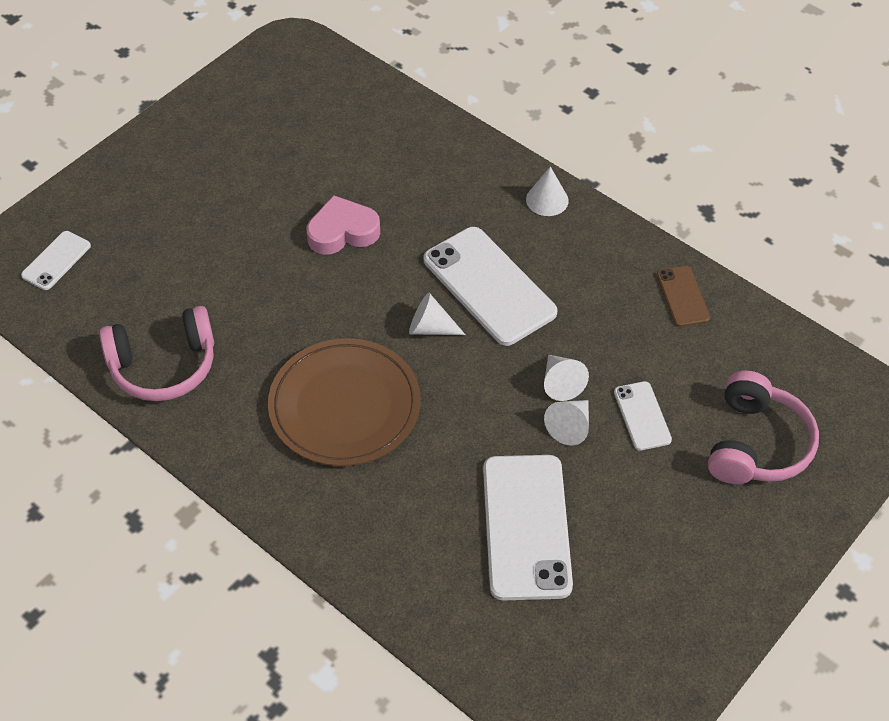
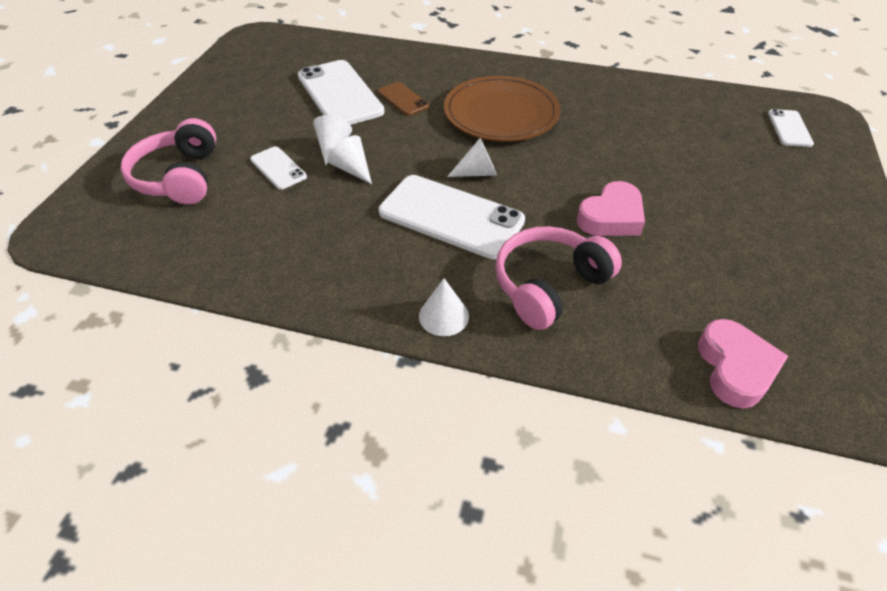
camera: 155 degrees right, 5 degrees down
(164, 366) = (639, 99): pink headphones -> pink headphones (549, 285)
(365, 97) = (735, 368): none -> pink heart
(682, 296) = (264, 266): brown phone -> brown phone (403, 99)

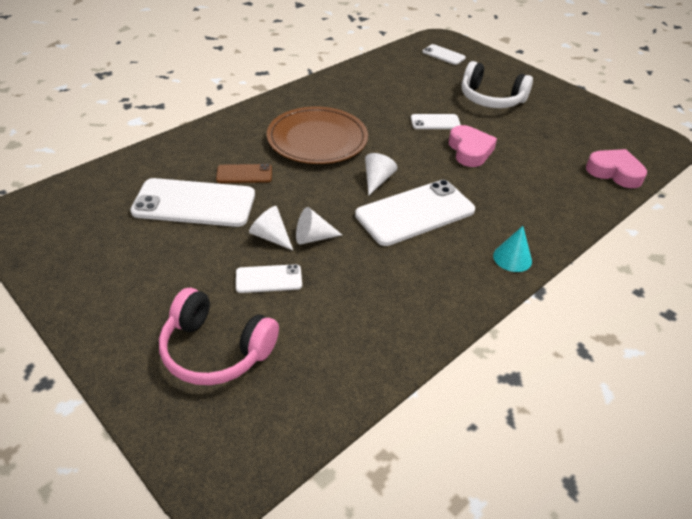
camera: 60 degrees left, 5 degrees down
(443, 316) = (512, 258): white cone -> turquoise cone
(549, 285) = (513, 203): pink headphones -> none
(633, 172) = (435, 122): none -> white phone
(748, 197) = (491, 99): none -> white headphones

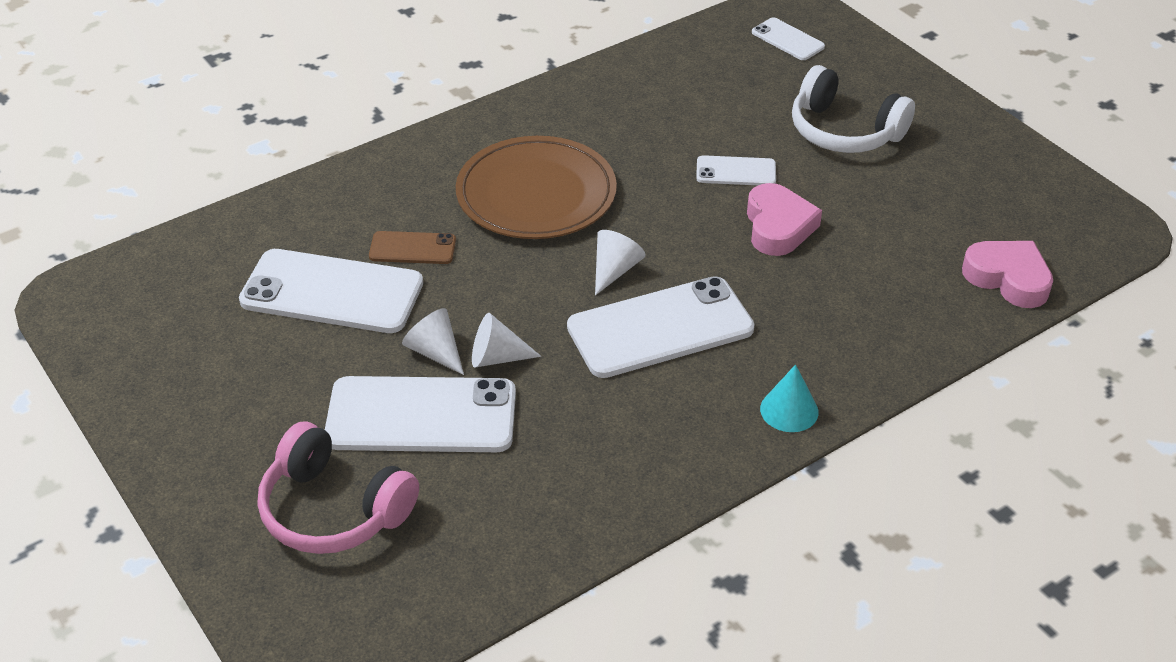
camera: 10 degrees right, 0 degrees up
(269, 279) = (421, 416): white phone -> white phone, size x1.98

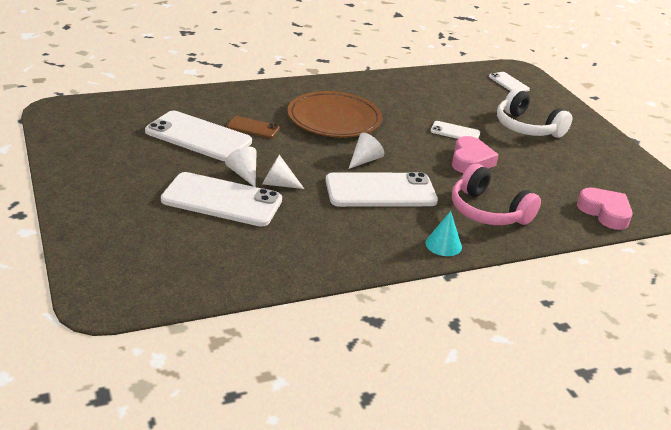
camera: 10 degrees right, 10 degrees down
(334, 510) = (150, 231): pink headphones -> pink headphones (488, 211)

